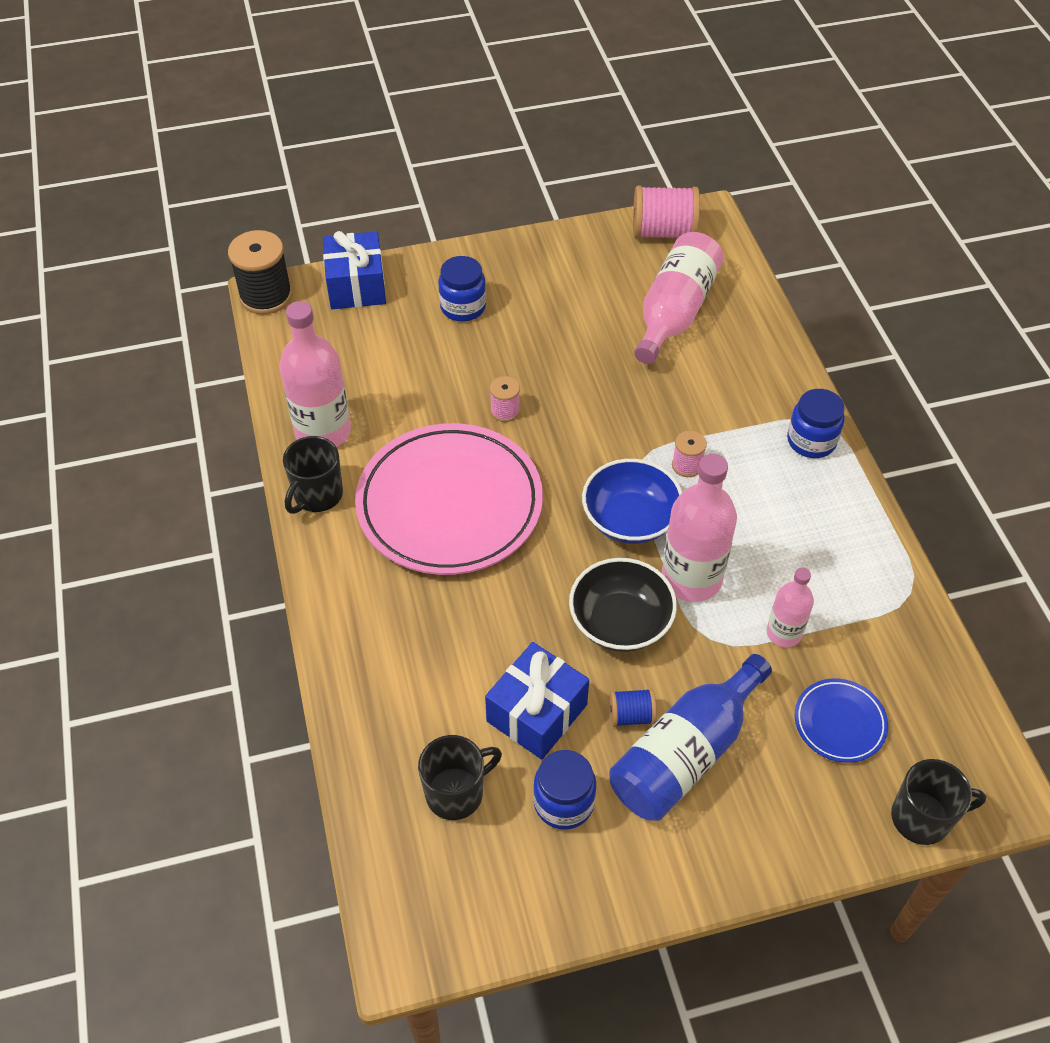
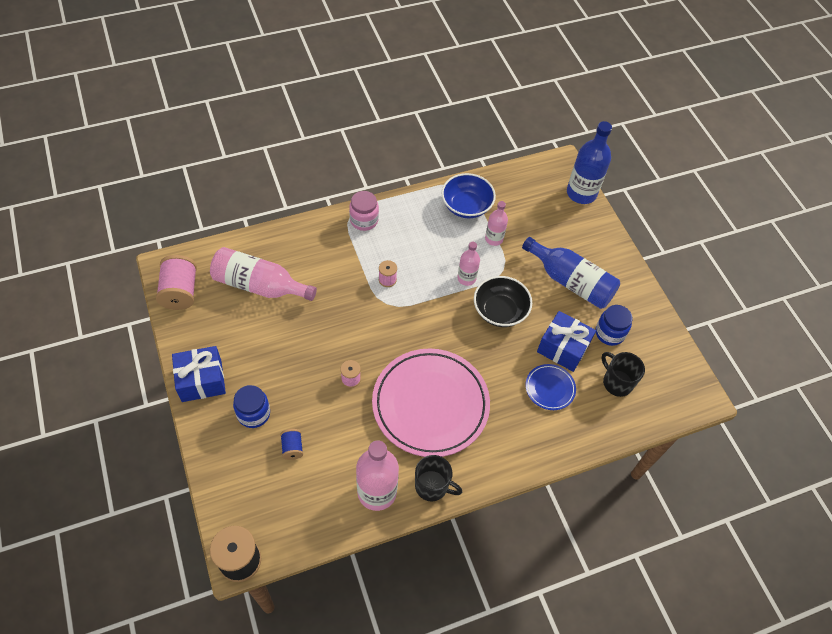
camera: 100 degrees left, 5 degrees up
(356, 286) = (229, 492): blue gift -> blue gift (201, 380)
(630, 519) = (430, 307): blue bowl -> blue bowl (466, 206)
(631, 715) = (555, 305): blue spool -> blue spool (292, 448)
(691, 578) = (466, 278): pink bottle -> pink bottle, size x0.57
(811, 441) = (364, 220): blue jar -> pink jar
(839, 723) = (540, 219): blue plate -> blue plate (550, 388)
(922, 818) = (581, 193): black mug -> blue bottle

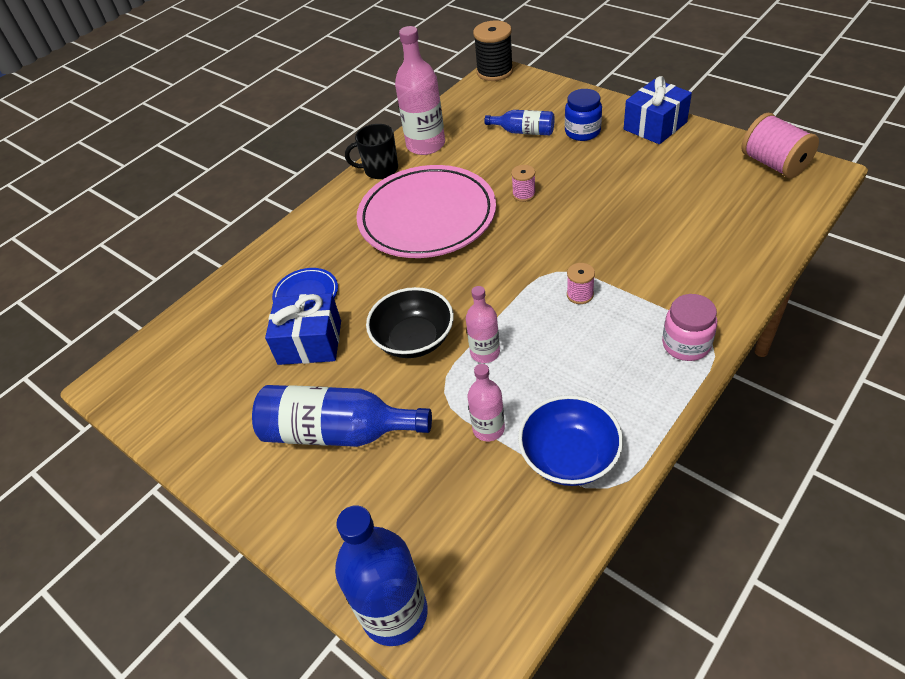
camera: 160 degrees right, 10 degrees down
(259, 285) = (709, 211): pink bottle -> none
(292, 448) = (524, 131): blue spool -> blue bottle
(609, 333) = (254, 393): blue jar -> none
(616, 382) = (226, 342): black mug -> none

